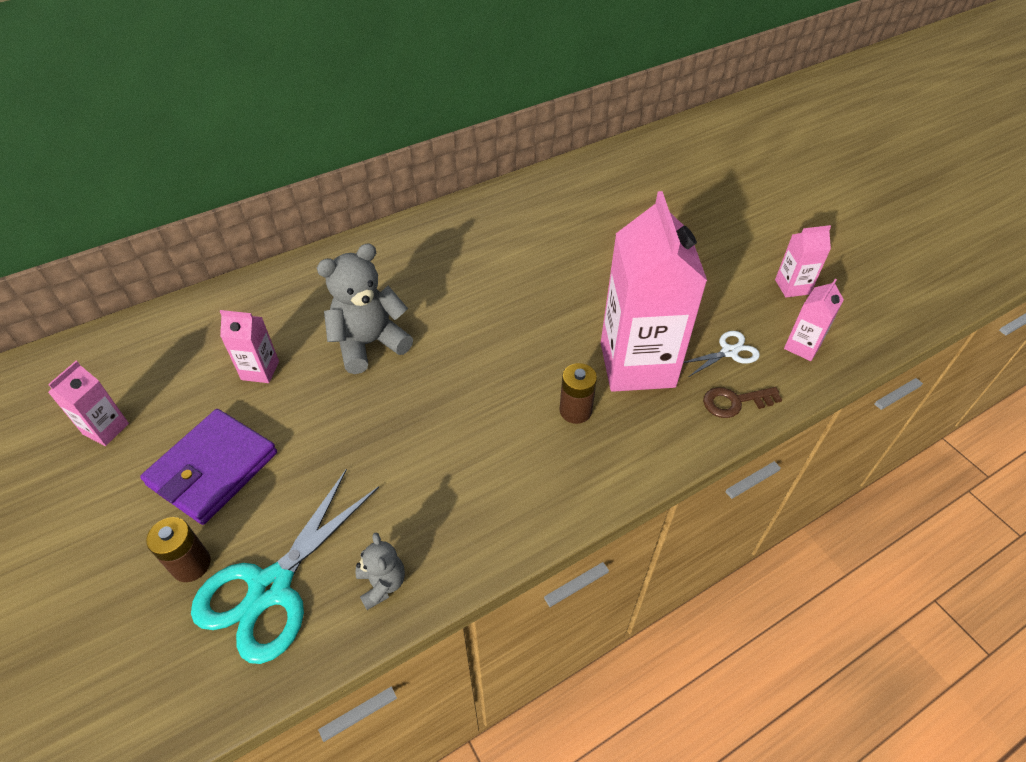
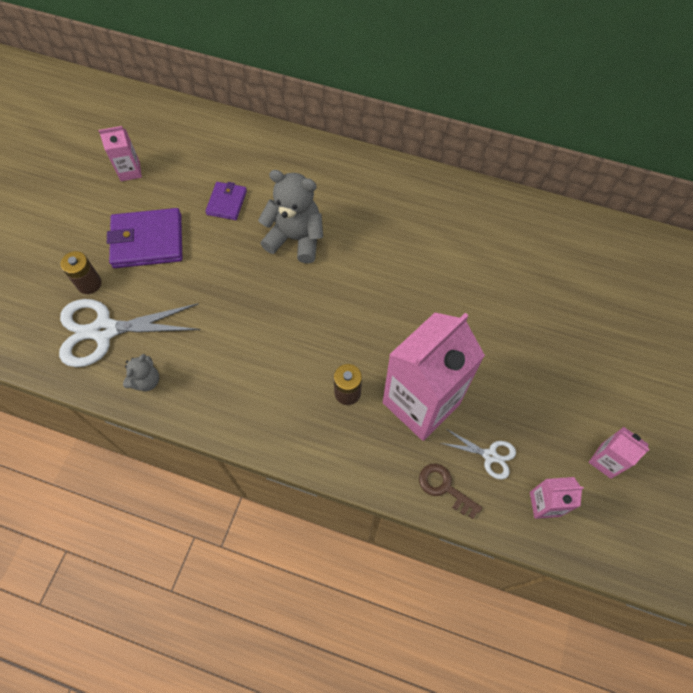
camera: 50 degrees right, 15 degrees up
(260, 370) = (226, 202): pink carton -> purple wallet
(271, 588) = (104, 331): turquoise scissors -> white scissors

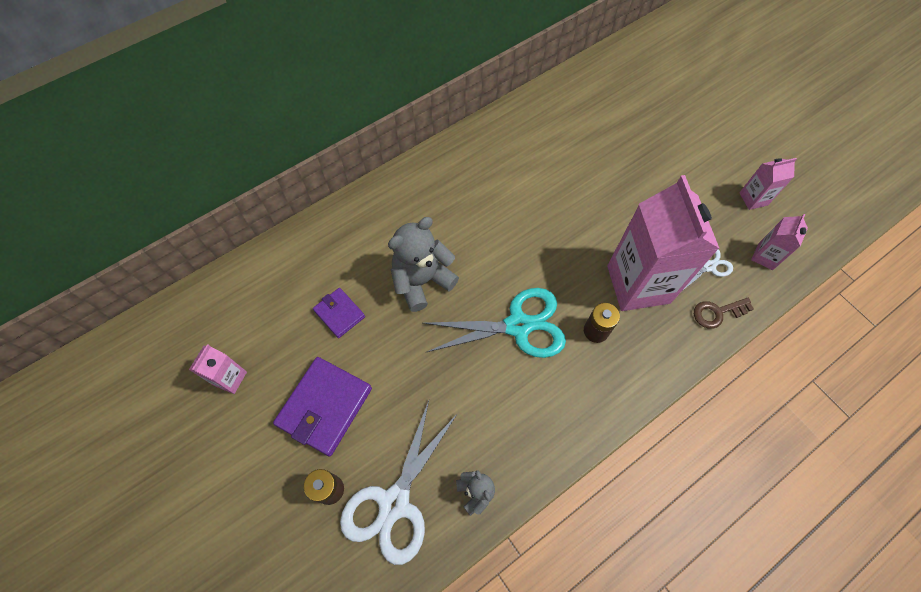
camera: 55 degrees left, 0 degrees up
(308, 330) = (518, 325): none -> turquoise scissors

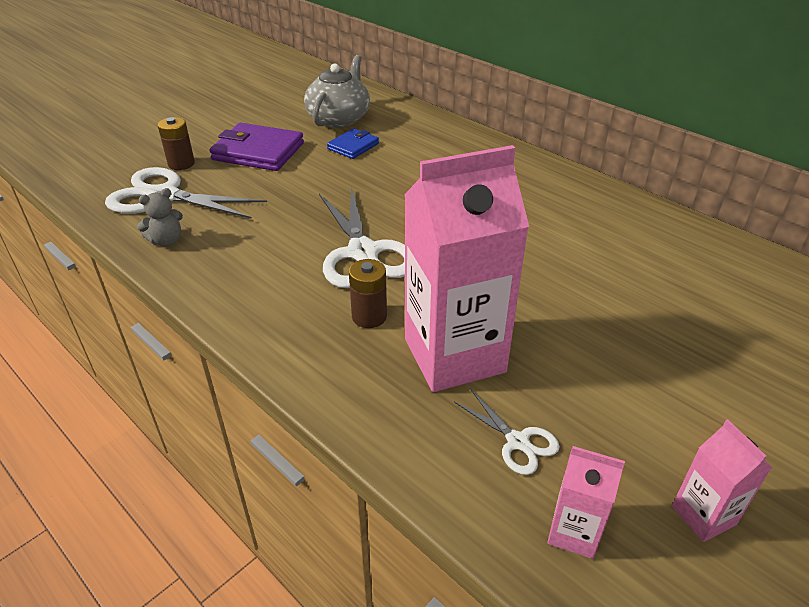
camera: 80 degrees right, 25 degrees down
(230, 378) = (282, 109): pink carton -> none
(274, 321) = (339, 119): none -> grey teapot
(339, 314) = (353, 146): purple wallet -> blue wallet
(422, 281) = (403, 185): grey teddy bear -> none
(518, 325) = (363, 252): turquoise scissors -> white scissors
(717, 313) = (430, 453): brown key -> none

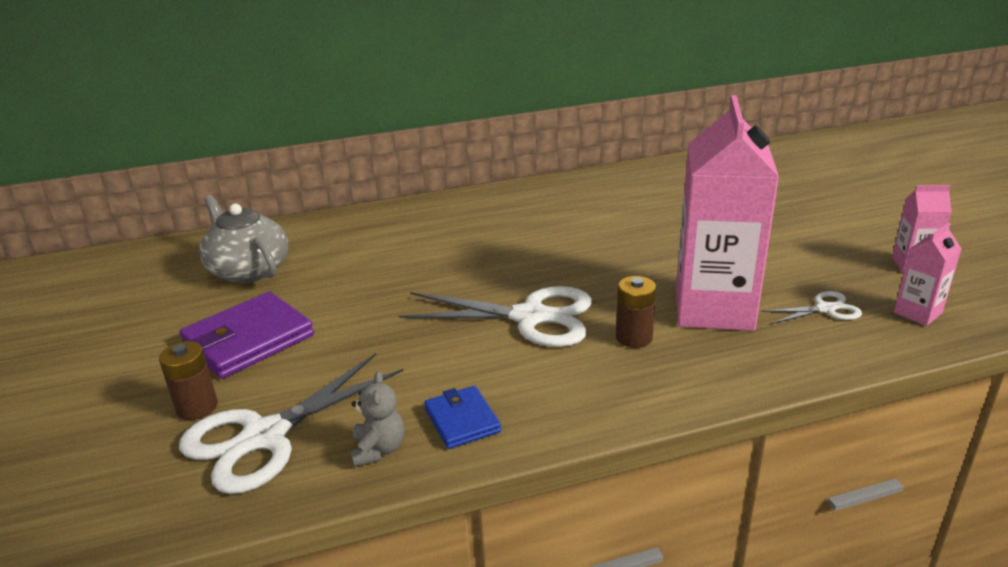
camera: 60 degrees left, 10 degrees down
(353, 146) = (322, 276): blue wallet -> blue wallet (462, 420)

